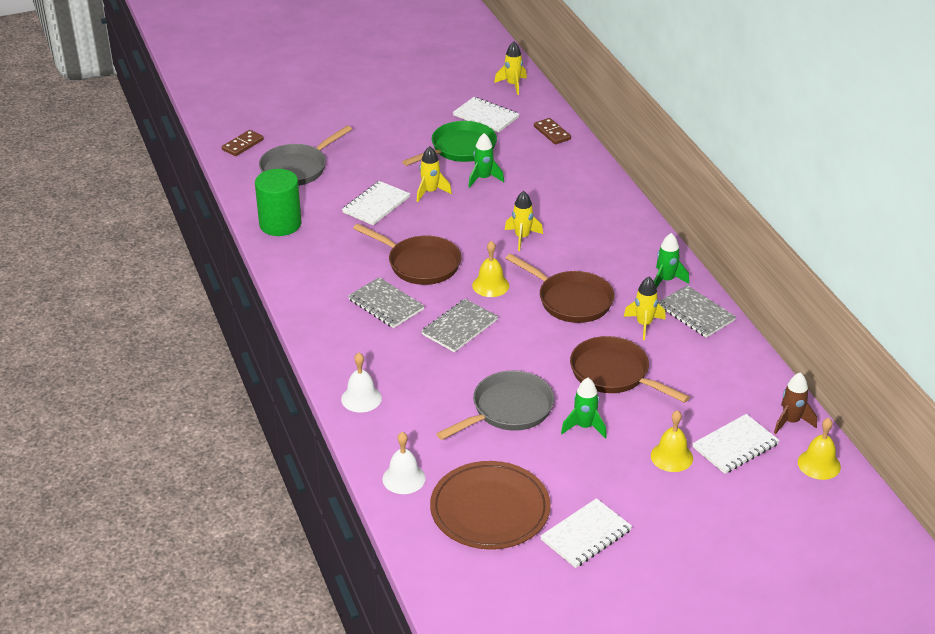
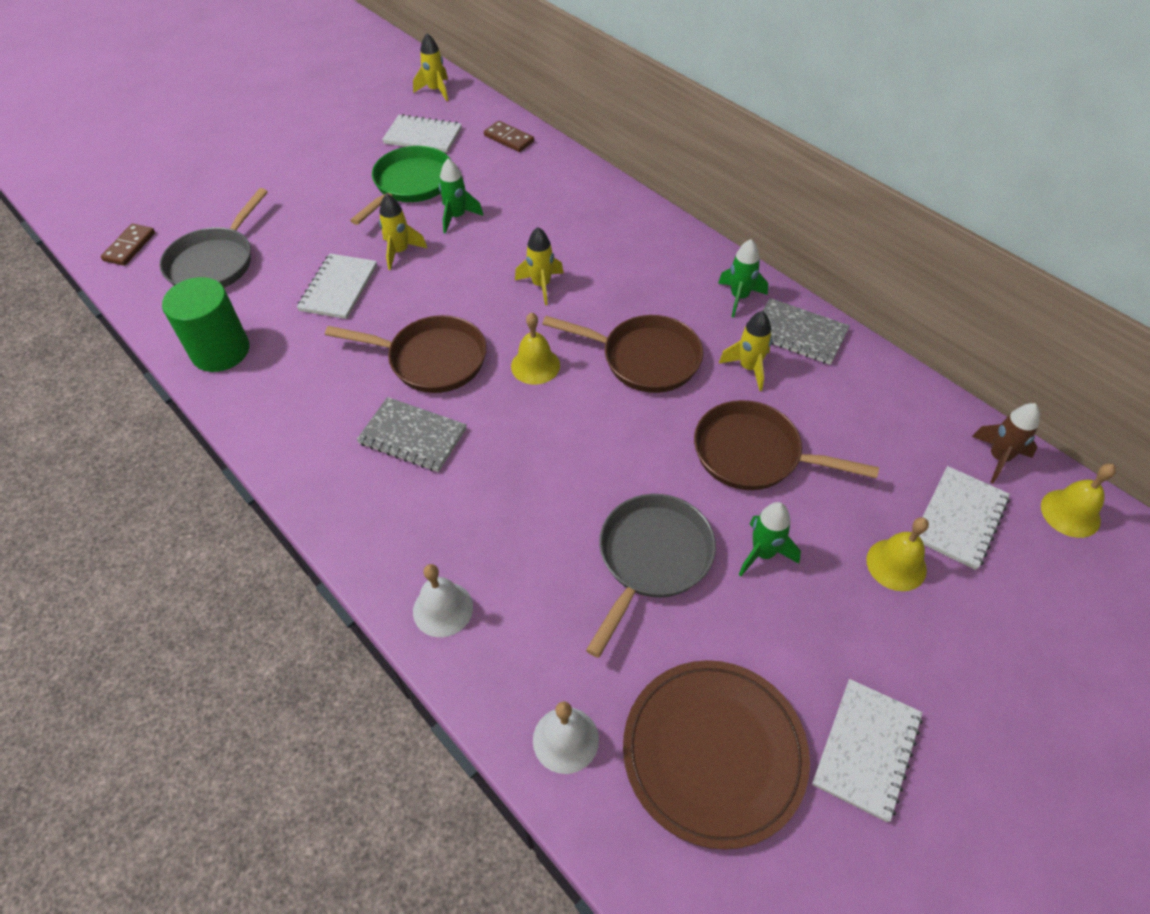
camera: 20 degrees left, 15 degrees up
(459, 327) = (525, 443): grey notebook -> none

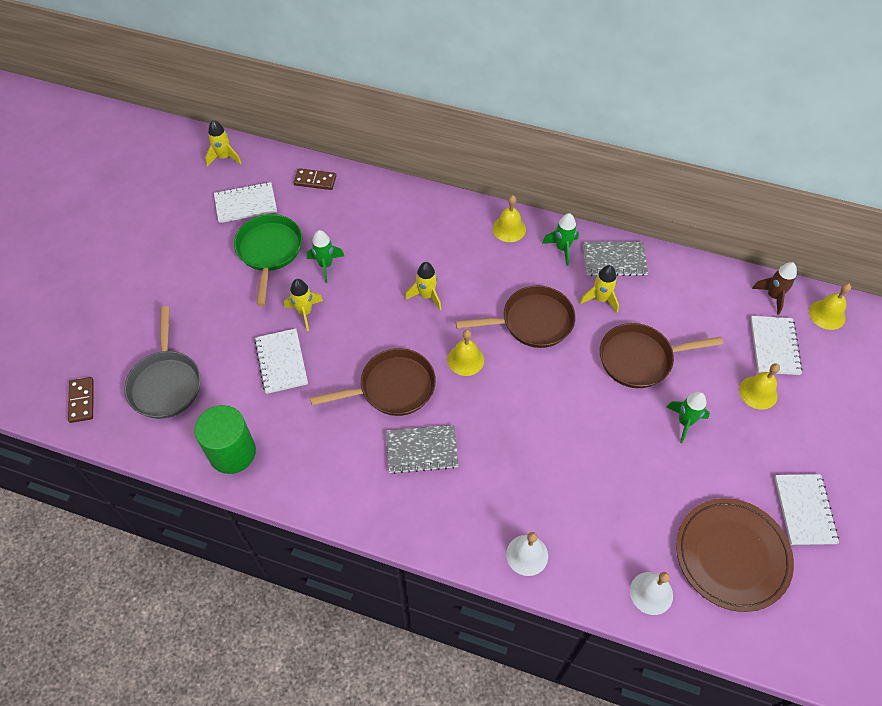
camera: 30 degrees left, 5 degrees up
(652, 559) = (626, 458): grey pan -> none
(688, 255) = (509, 229): none -> yellow bell

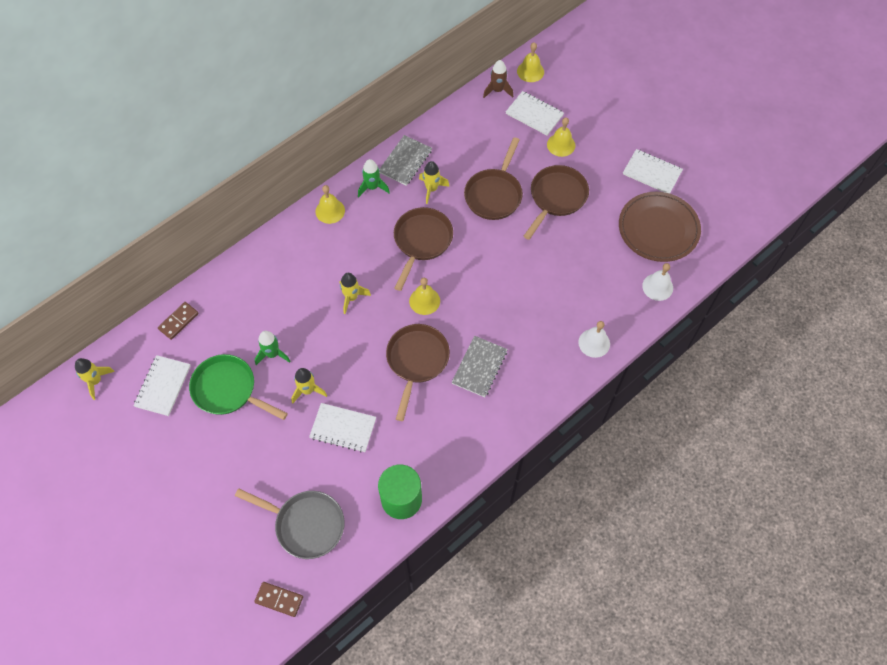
camera: 60 degrees left, 5 degrees up
(685, 422) = (556, 198): green rocket -> brown pan

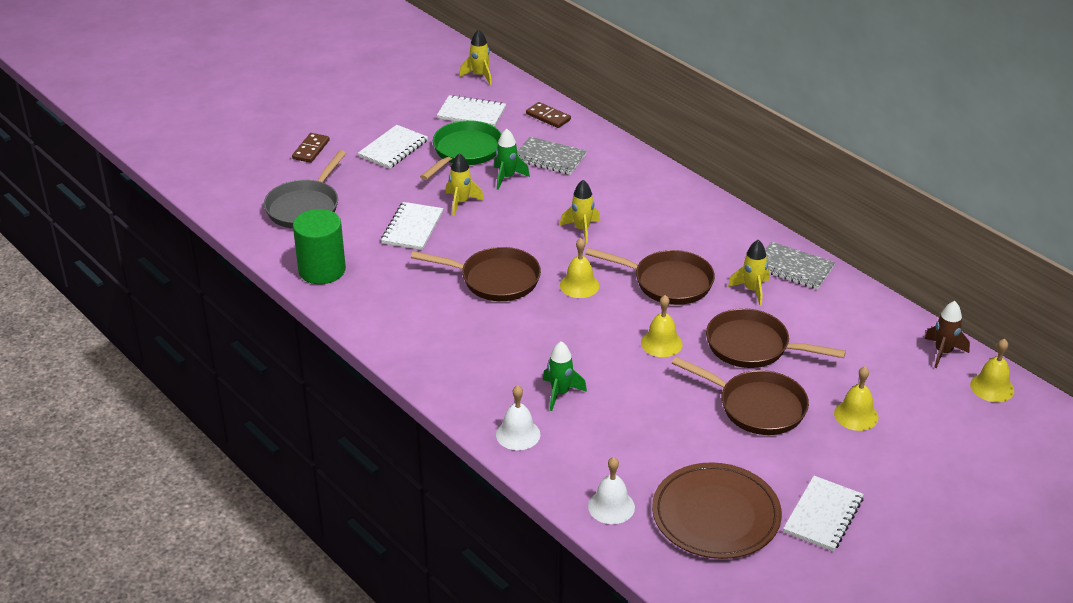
camera: 90 degrees right, 25 degrees down
(279, 599) = (230, 194): brown domino -> brown domino (311, 150)
(330, 211) = (705, 210): yellow bell -> yellow bell (661, 343)
(372, 187) = (746, 242): green rocket -> green rocket (560, 393)
(479, 367) = (485, 330): grey notebook -> grey notebook (549, 158)
(534, 114) = (907, 389): white notebook -> white notebook (393, 149)

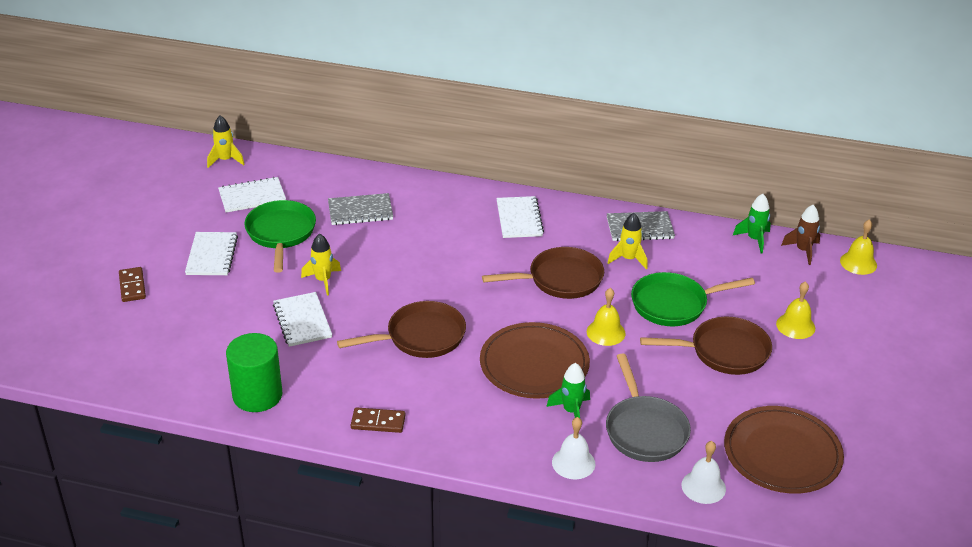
camera: 35 degrees left, 0 degrees up
(305, 207) = (181, 343): grey pan -> grey pan (644, 430)
(507, 177) = (341, 242): green rocket -> green rocket (754, 239)
(548, 117) = (323, 176): brown domino -> brown domino (378, 422)
(568, 342) = (534, 364): none -> brown plate
(579, 285) = (494, 312): yellow bell -> none
(581, 229) = (449, 263): yellow rocket -> none
(753, 346) = (673, 304): brown pan -> green pan
(823, 515) = (851, 415): white notebook -> white notebook (519, 219)

